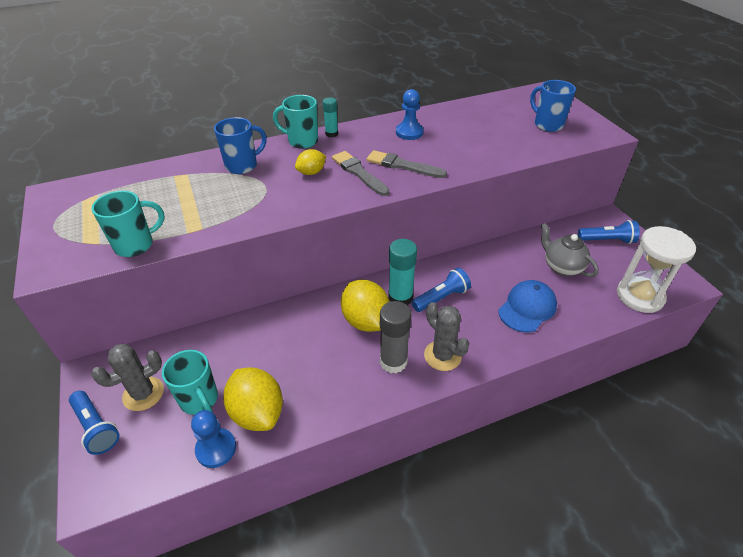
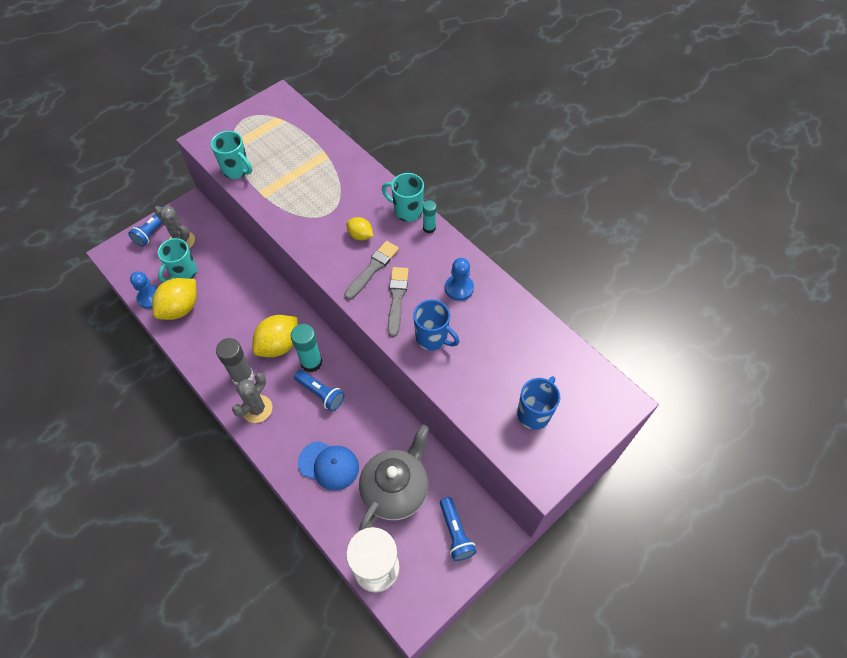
camera: 70 degrees right, 15 degrees up
(242, 166) = (352, 186): blue mug -> blue mug (432, 338)
(302, 141) = (407, 211): turquoise mug -> turquoise mug turned 60 degrees counterclockwise
(562, 267) = (395, 490): grey teapot -> grey teapot, size x1.59

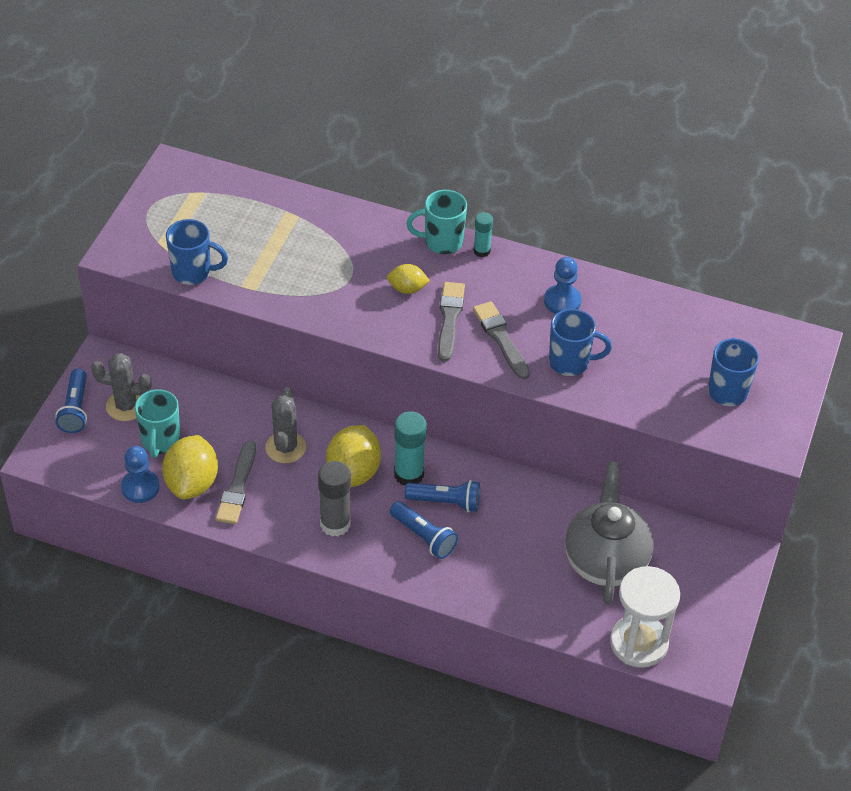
camera: 30 degrees left, 10 degrees down
(204, 323) = (237, 487): none -> grey brush
(237, 170) = (193, 272): turquoise mug -> blue mug
(257, 409) = (381, 550): grey cactus -> grey cactus (285, 447)
(329, 465) = (512, 570): blue cap -> none
(455, 533) = (699, 572): blue flashlight -> blue flashlight (423, 537)

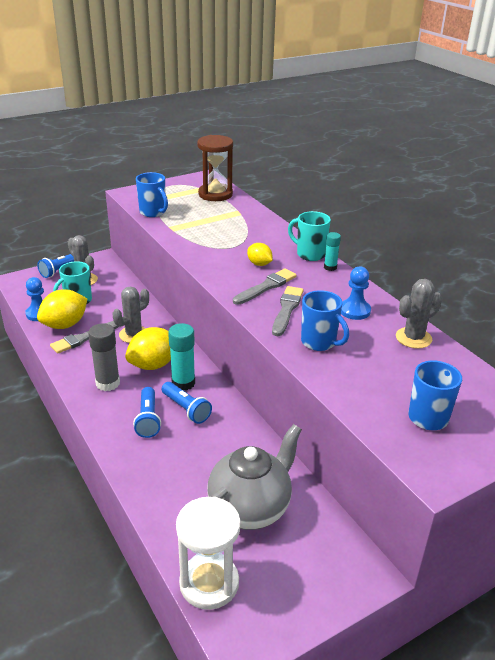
camera: 40 degrees right, 15 degrees down
(226, 195) = (215, 194): none -> brown hourglass
(642, 306) = (413, 338): none -> grey cactus

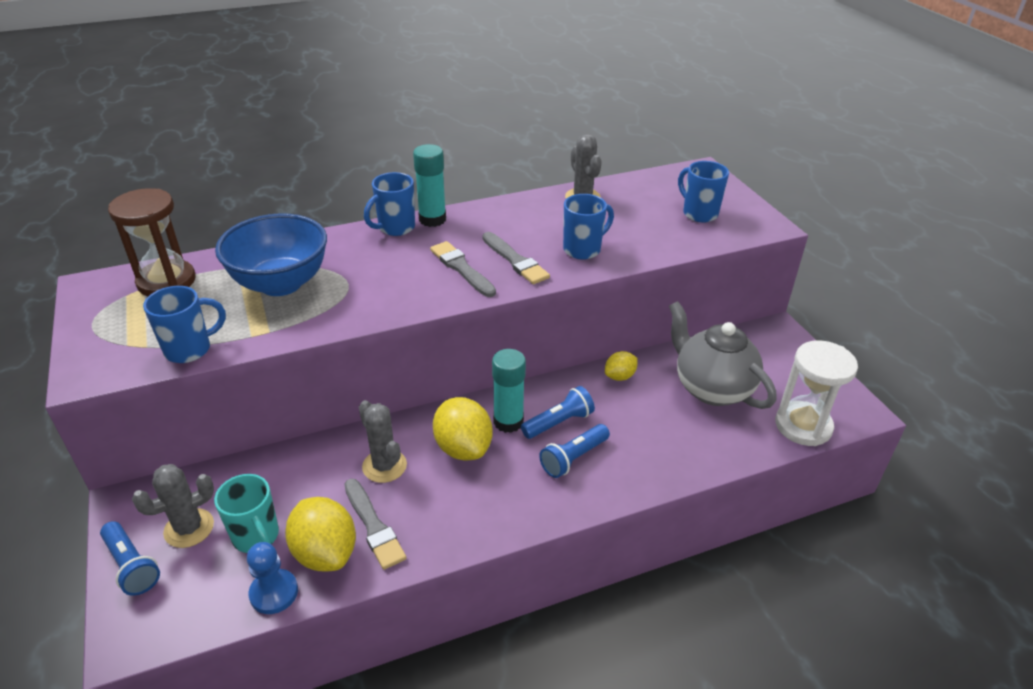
camera: 80 degrees left, 5 degrees up
(108, 383) = (493, 497): grey glue stick -> none
(148, 419) = (573, 458): blue flashlight -> blue flashlight turned 135 degrees clockwise
(224, 226) = (281, 283): none -> blue bowl
(259, 264) = (404, 267): yellow lemon -> yellow lemon (619, 376)
(287, 309) = (515, 261): grey brush -> grey brush turned 150 degrees counterclockwise
(309, 254) = (395, 228): turquoise mug -> blue mug
(330, 267) = (432, 219): turquoise glue stick -> turquoise glue stick, size x1.71
(354, 311) = (528, 220): blue pawn -> none

